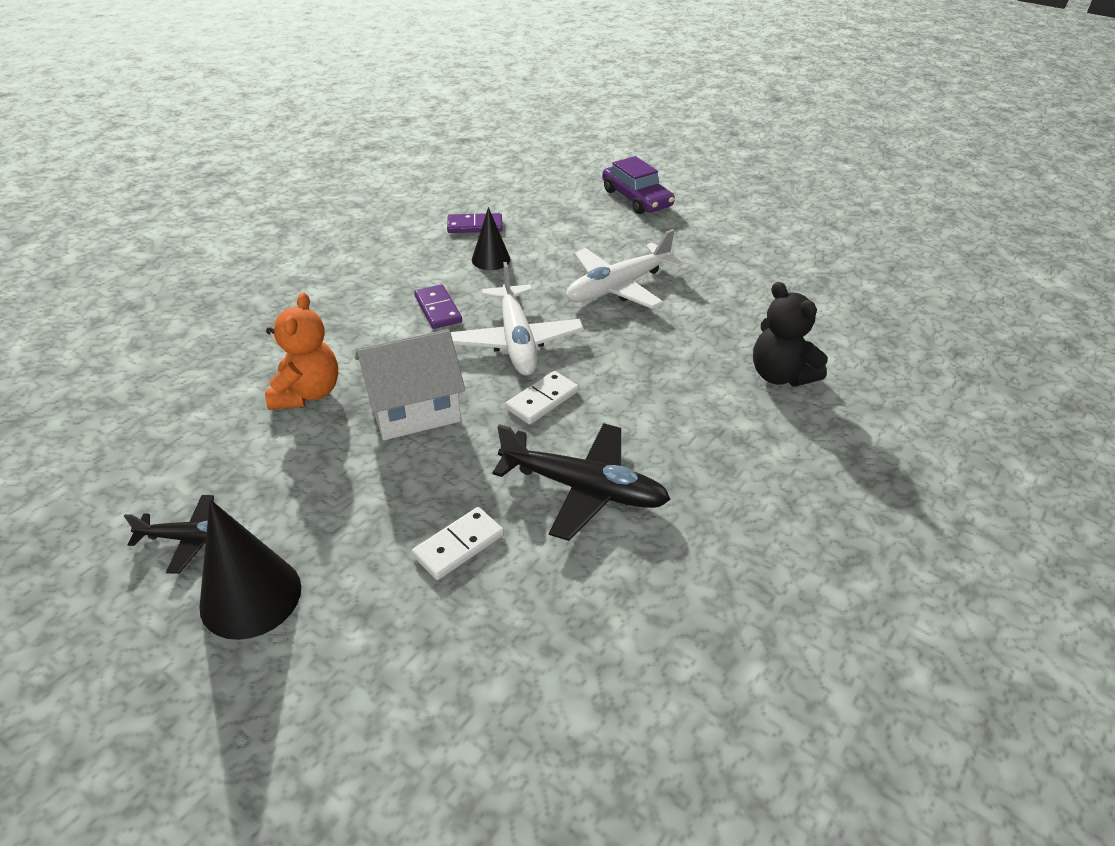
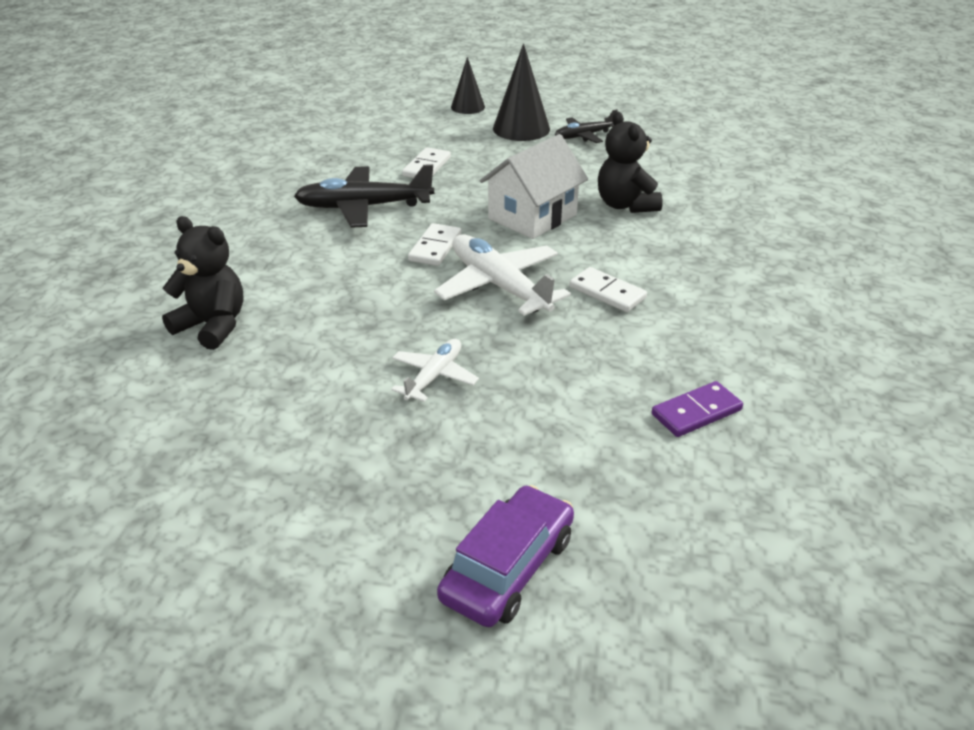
camera: 155 degrees right, 5 degrees down
(307, 393) = (625, 205): orange teddy bear -> black teddy bear
(438, 309) = (607, 293): purple domino -> white domino
(491, 259) = (618, 366): black cone -> black cone (468, 107)
(618, 287) = (434, 377): white plane -> white plane, size x0.58
(636, 198) = (508, 568): purple car -> purple car turned 90 degrees clockwise

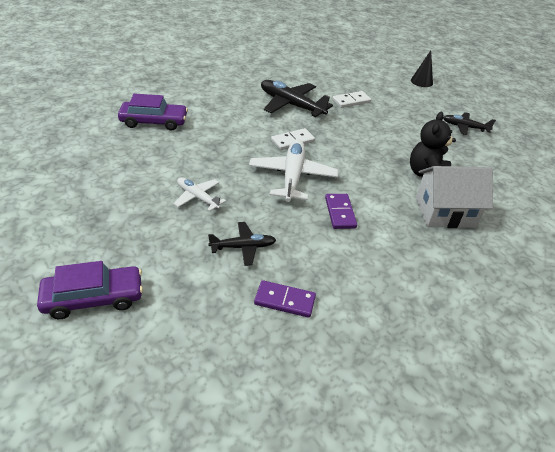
camera: 40 degrees right, 5 degrees up
(212, 326) = (154, 122): black teddy bear -> purple car
(434, 377) = (198, 197): white plane -> white plane turned 120 degrees counterclockwise
(521, 128) = (433, 106): black cone -> none
(532, 216) = (364, 153): white house -> white house (445, 212)
(572, 393) = (243, 247): none -> black plane
(607, 293) = (340, 213): white domino -> purple domino

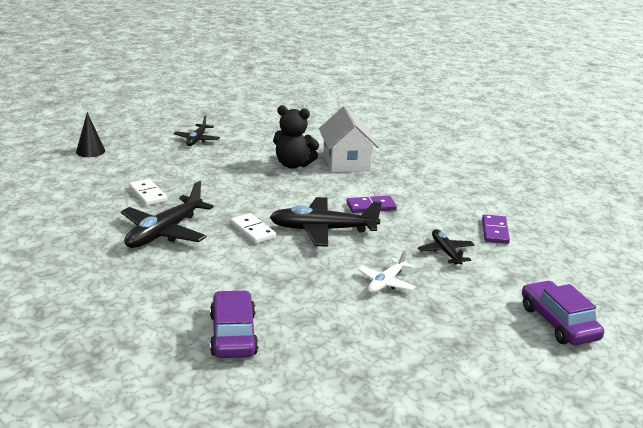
camera: 95 degrees left, 15 degrees down
(292, 176) = (323, 230): white plane -> black plane

